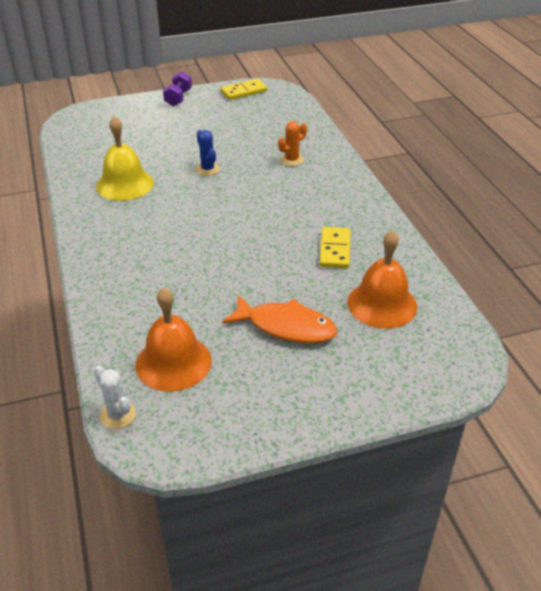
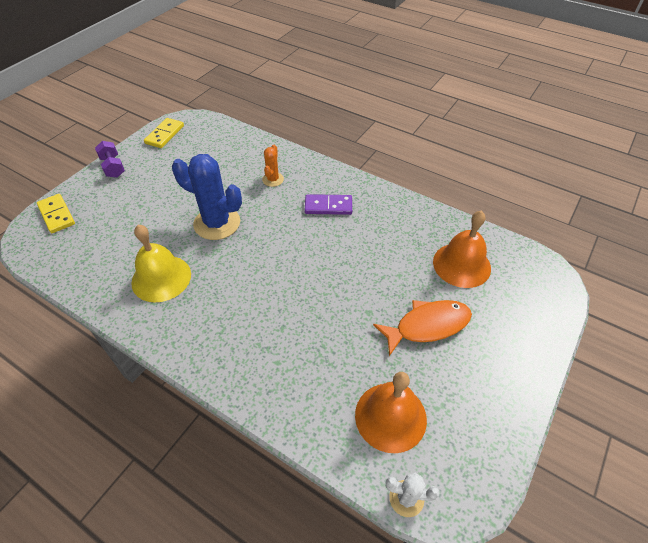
camera: 40 degrees left, 10 degrees up
(207, 169) = (217, 223): blue cactus -> blue cactus, size x1.99
(315, 201) = (328, 206): none -> purple domino
(335, 250) = (387, 240): yellow domino -> yellow domino (57, 215)

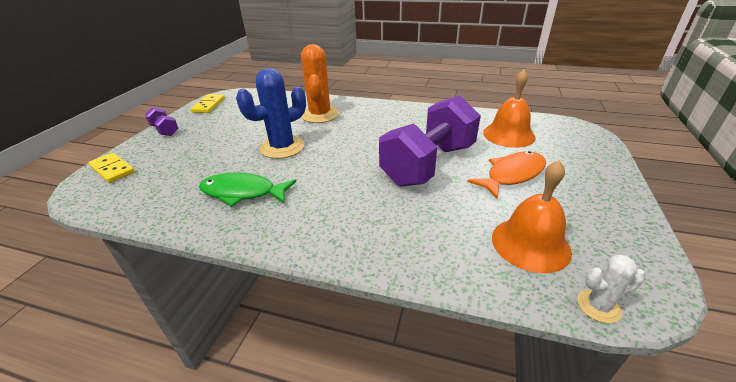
camera: 15 degrees left, 15 degrees down
(161, 278) = (242, 192): yellow bell -> green fish
(217, 223) = (282, 147): blue cactus -> blue cactus turned 45 degrees counterclockwise
(273, 179) = (320, 115): orange cactus -> orange cactus, size x1.99
(328, 206) = (377, 122): purple domino -> none
(350, 288) = (429, 164): none -> purple dumbbell

